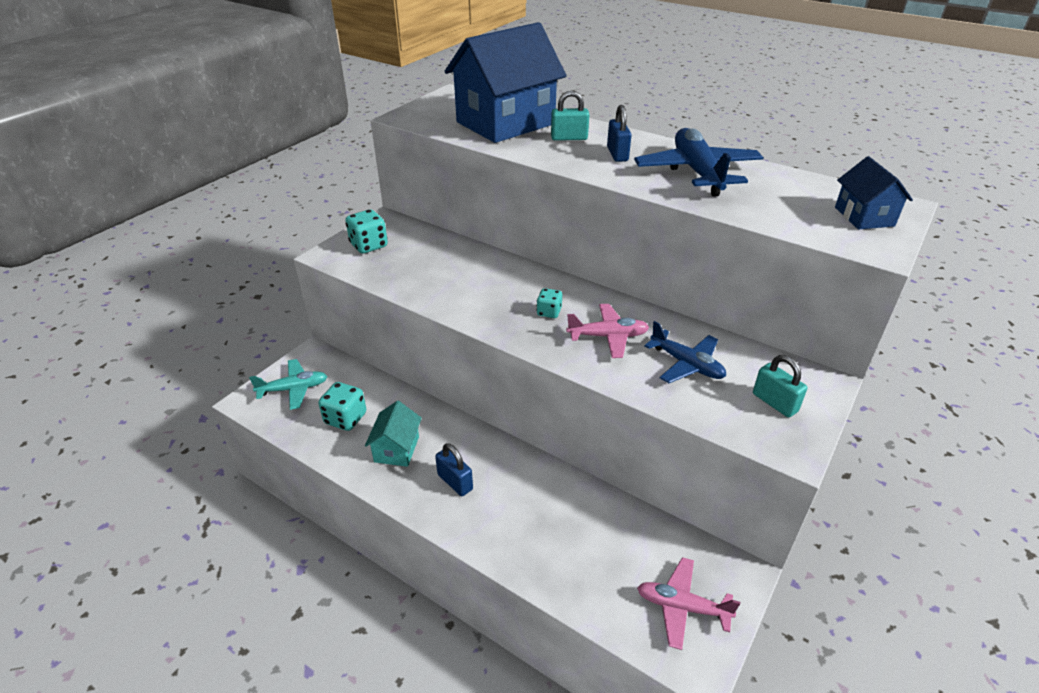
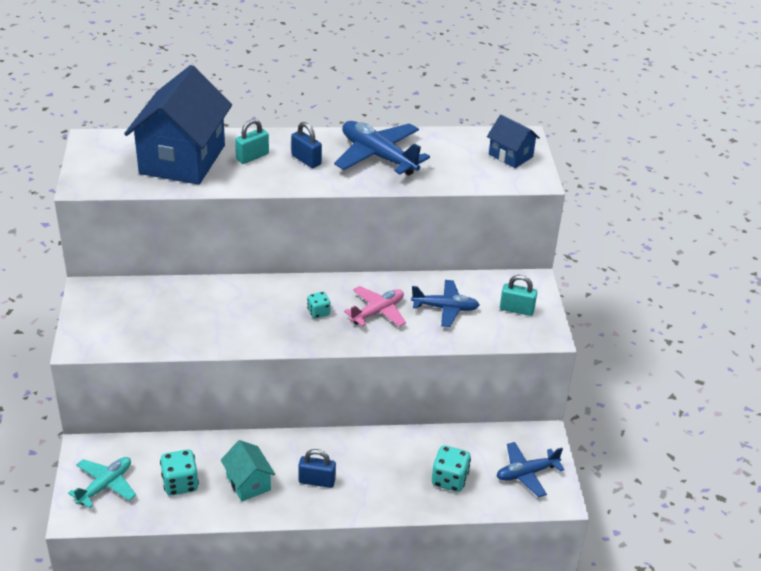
camera: 40 degrees left, 0 degrees up
(369, 245) = (105, 320): turquoise dice -> turquoise dice (449, 479)
(682, 607) = (526, 473): pink plane -> blue plane

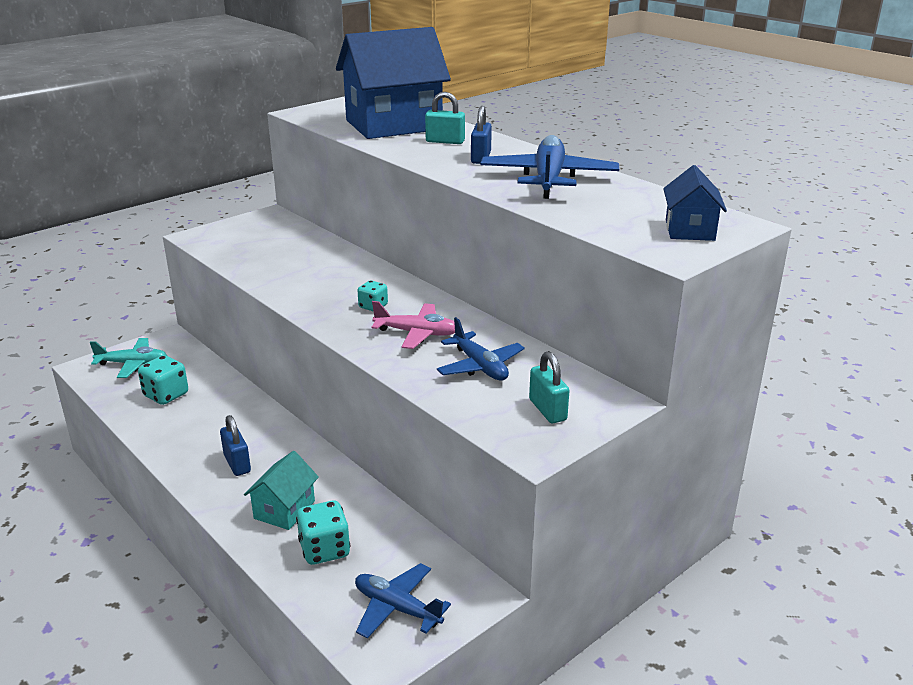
camera: 55 degrees right, 10 degrees down
(248, 483) = (198, 427): turquoise house -> turquoise house (284, 510)

